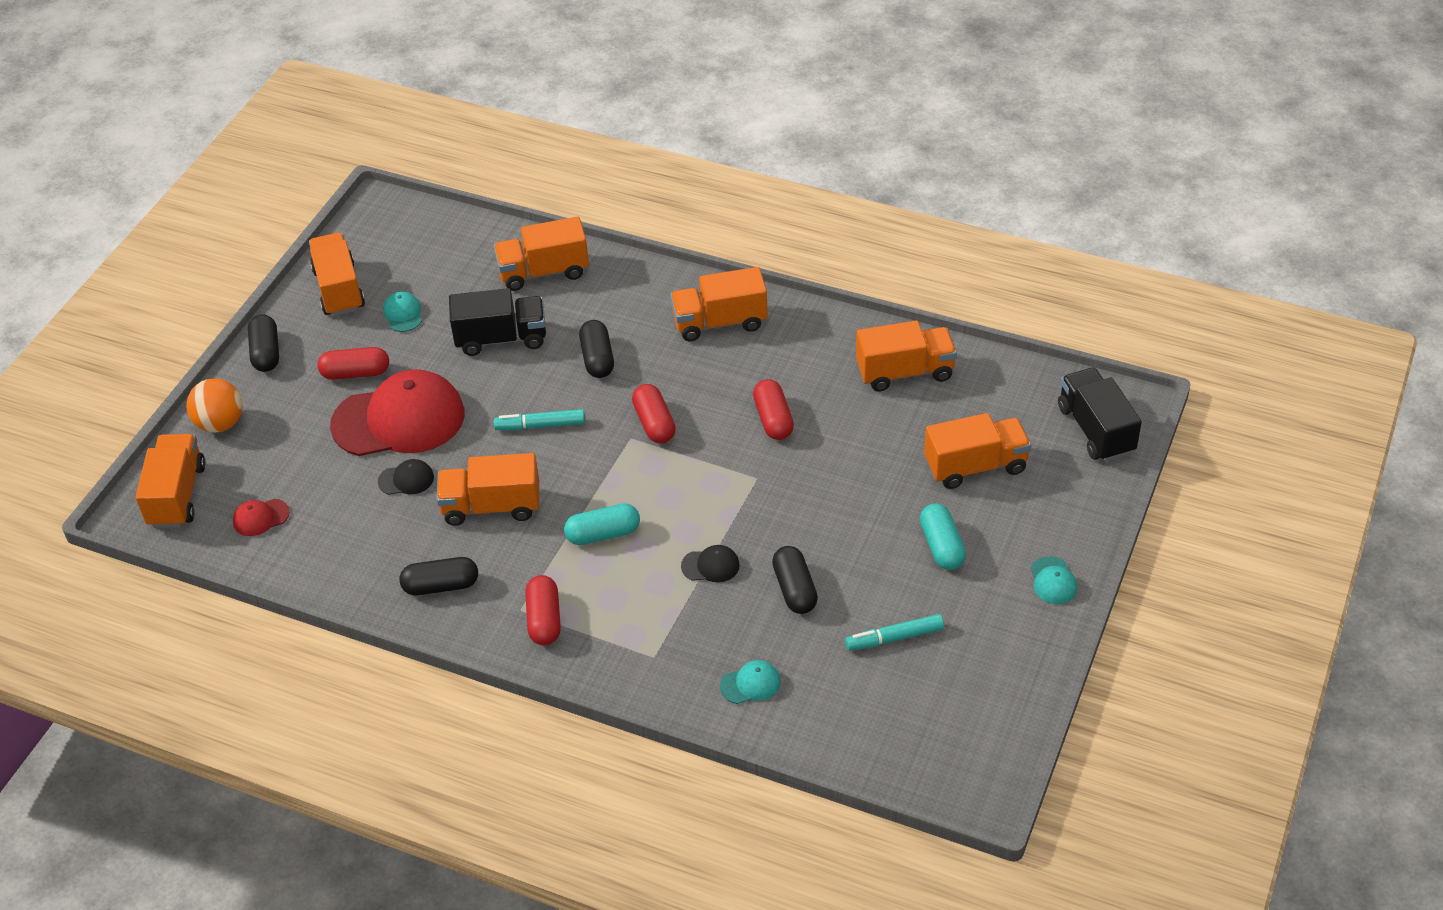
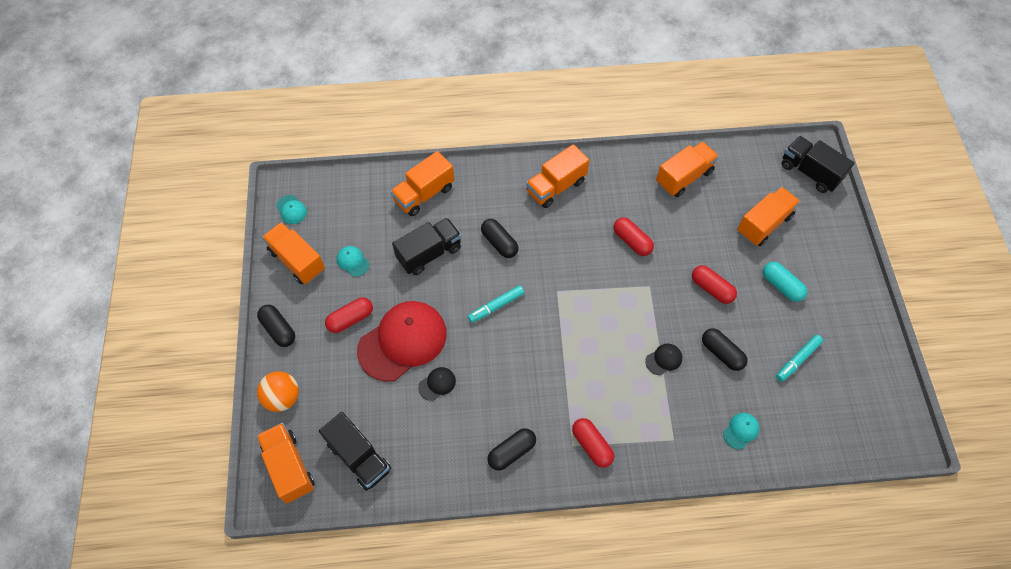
camera: 30 degrees left, 15 degrees up
(260, 517) = (359, 457): red cap -> black truck
(491, 506) = (504, 379): orange truck -> none
(603, 534) = (586, 367): turquoise capsule -> none
(654, 423) = (564, 274): red capsule -> red capsule (711, 289)
(1053, 581) = (854, 281): turquoise cap -> turquoise cap (291, 209)

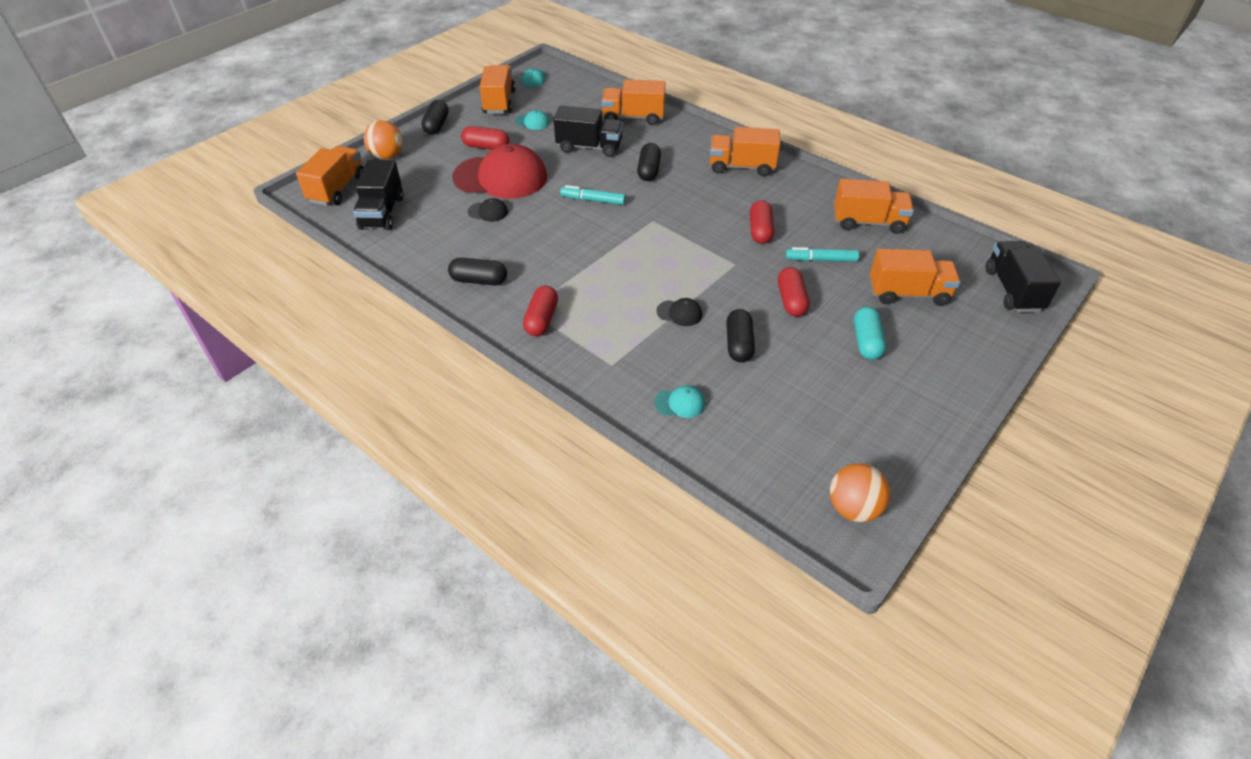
camera: 45 degrees right, 15 degrees down
(353, 261) = (532, 122): turquoise cap -> turquoise cap turned 105 degrees clockwise
(797, 359) = (809, 399): turquoise marker -> turquoise marker (821, 260)
(890, 416) = (853, 508): none -> orange ball

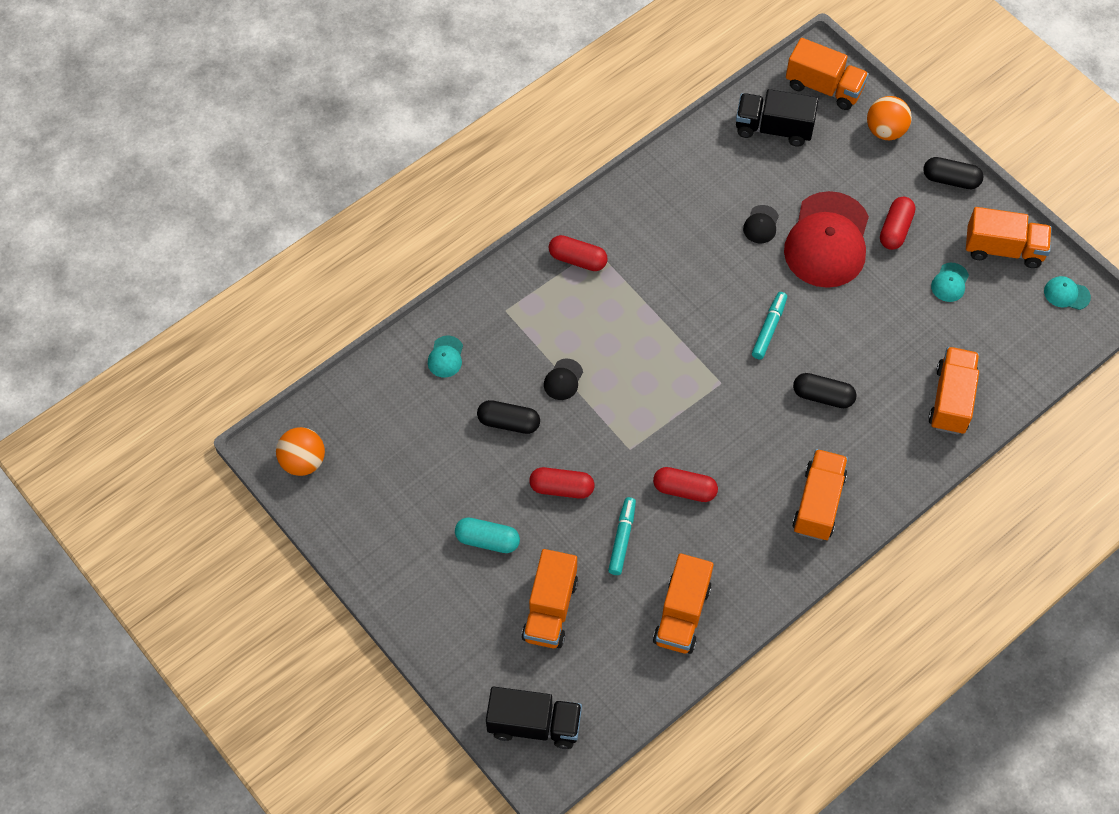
camera: 100 degrees right, 15 degrees up
(479, 280) = (645, 211): black capsule -> none
(589, 147) = (883, 339): black truck -> none

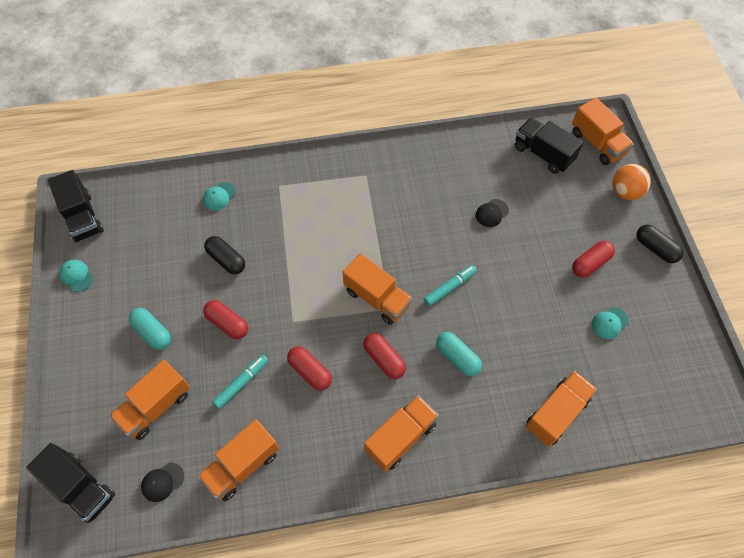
camera: 30 degrees right, 0 degrees up
(303, 461) = (82, 217): orange ball -> black truck
(563, 379) = (283, 250): black cap -> black cap (162, 482)
(577, 259) = (349, 176): red capsule -> red capsule (384, 359)
(823, 396) = (457, 357): black capsule -> turquoise capsule
(827, 240) = (533, 247): red cap -> none
(1003, 249) = (668, 319): orange truck -> orange truck (377, 298)
(1066, 294) = (701, 379): turquoise cap -> turquoise cap (76, 276)

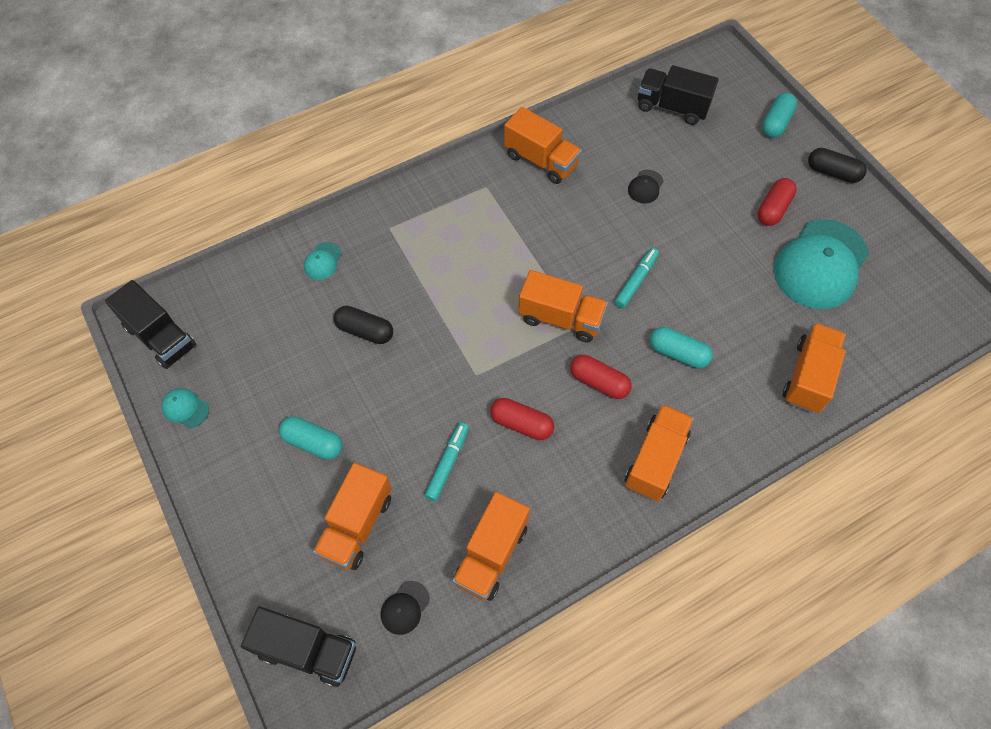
camera: 20 degrees left, 0 degrees up
(227, 323) = (400, 402): red capsule -> none
(597, 143) = (724, 80): orange truck -> orange truck (541, 160)
(609, 323) = (820, 264): turquoise cap -> turquoise cap, size x2.46
(625, 192) = (776, 123): orange ball -> turquoise capsule

